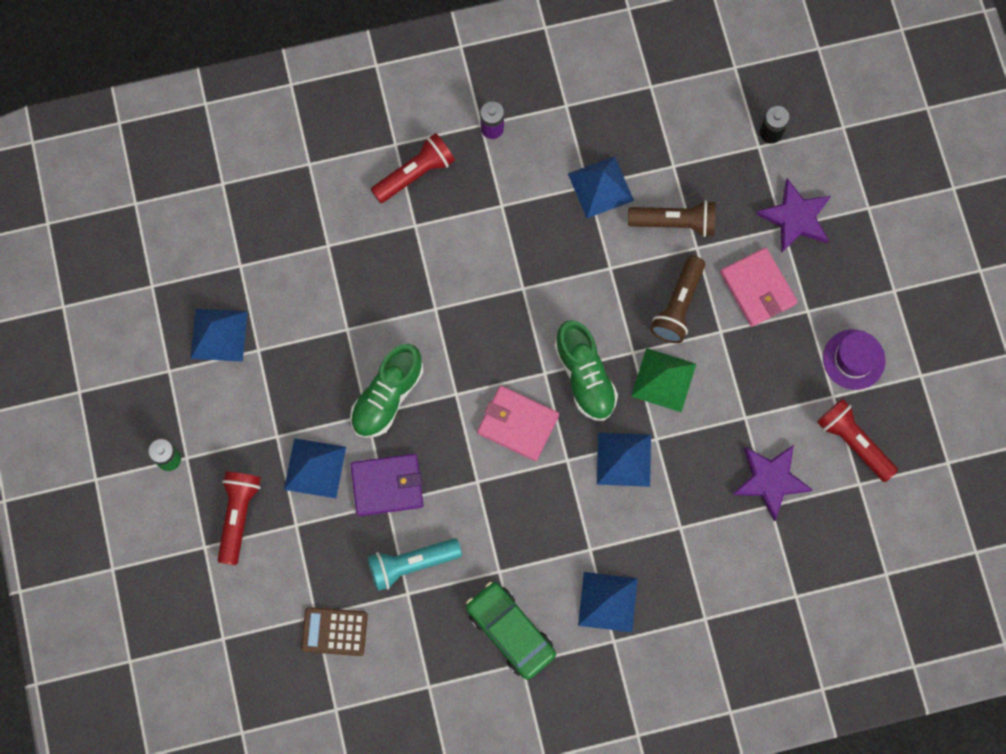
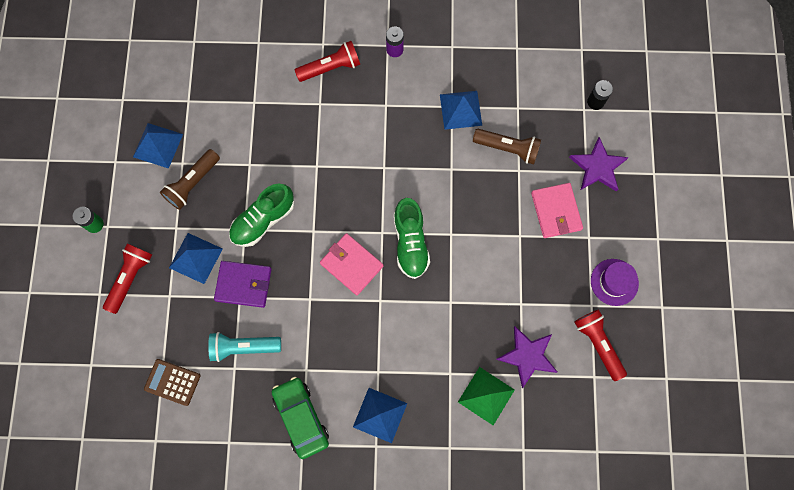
camera: 15 degrees right, 0 degrees up
(624, 459) = (422, 311): blue pyramid -> none
(663, 379) = (468, 260): green pyramid -> green pyramid (486, 395)
(678, 306) = (493, 209): brown flashlight -> brown flashlight (192, 183)

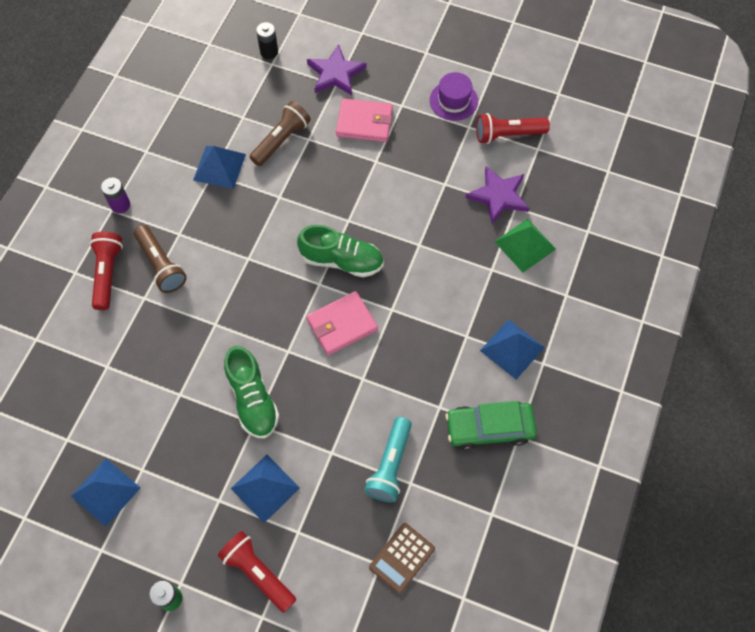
camera: 70 degrees left, 10 degrees down
(192, 183) = (173, 465): brown flashlight -> brown flashlight (161, 265)
(243, 284) = (318, 443): purple wallet -> none

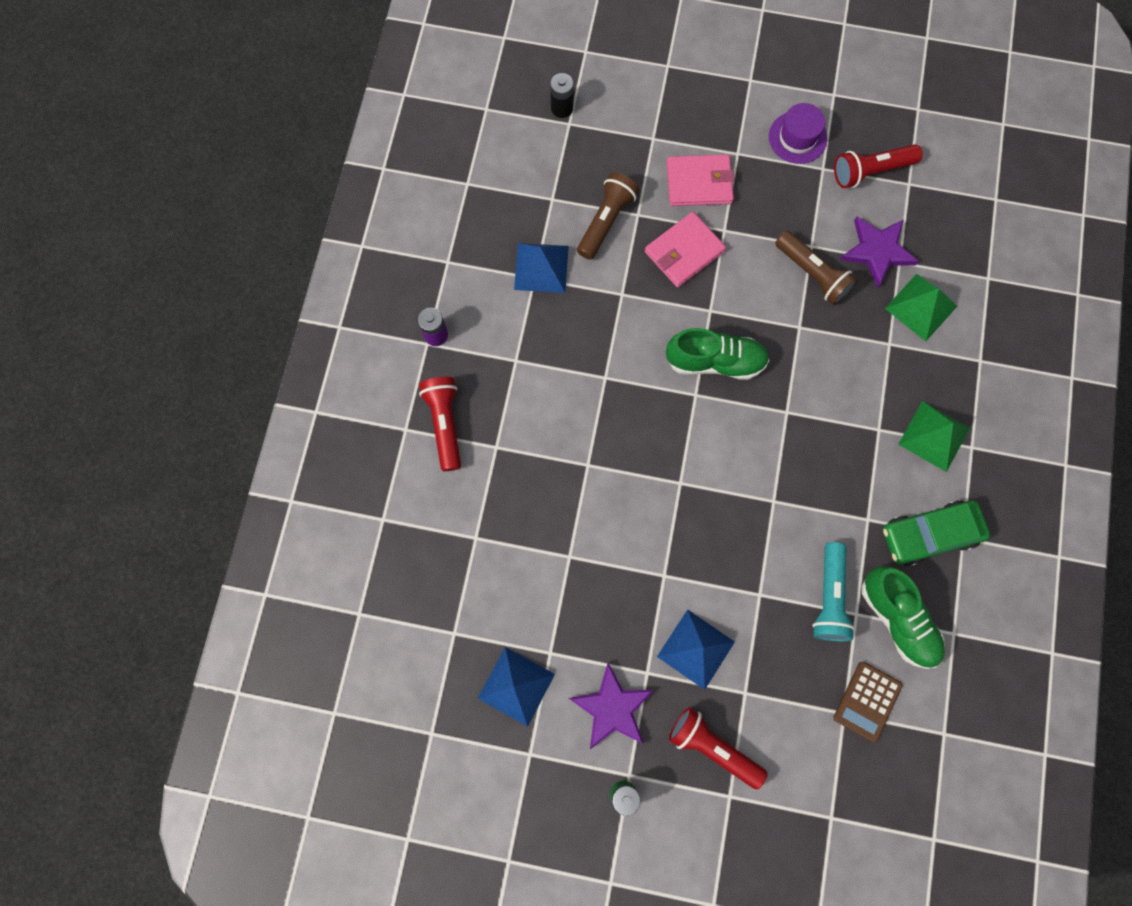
camera: 10 degrees left, 10 degrees up
(161, 265) = (505, 403): brown flashlight -> brown flashlight (812, 274)
(252, 399) = (655, 548): green shoe -> green shoe (897, 619)
(335, 73) = (649, 124): purple star -> purple star (612, 708)
(342, 324) = (734, 440): pink wallet -> pink wallet (684, 251)
(512, 349) = (934, 436): blue pyramid -> green pyramid

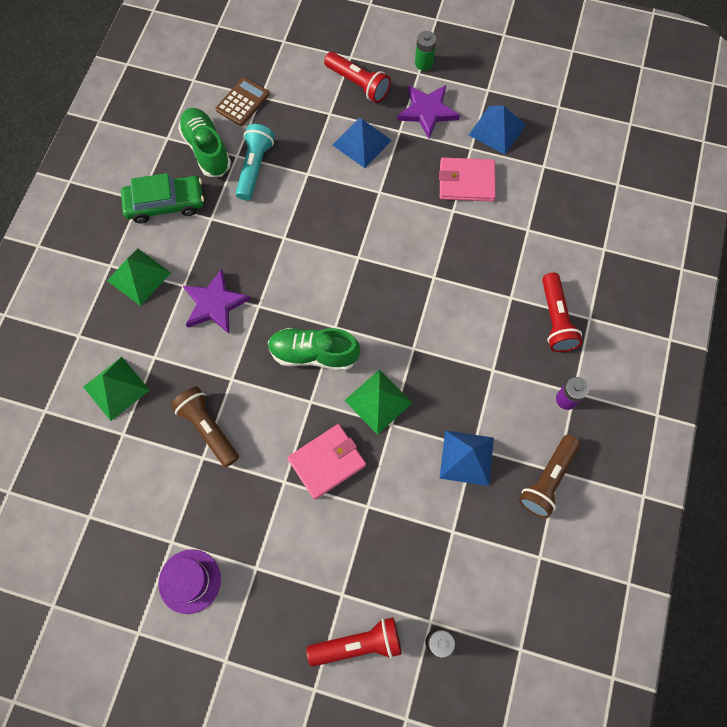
camera: 175 degrees left, 5 degrees down
(606, 221) = (400, 501): brown flashlight -> brown flashlight (547, 479)
(638, 316) = (378, 401): none -> green pyramid
(699, 183) = (301, 536): pink wallet -> pink wallet (466, 182)
(870, 171) = (124, 534): red flashlight -> red flashlight (358, 644)
(877, 251) = (141, 446): purple star -> purple star (215, 304)

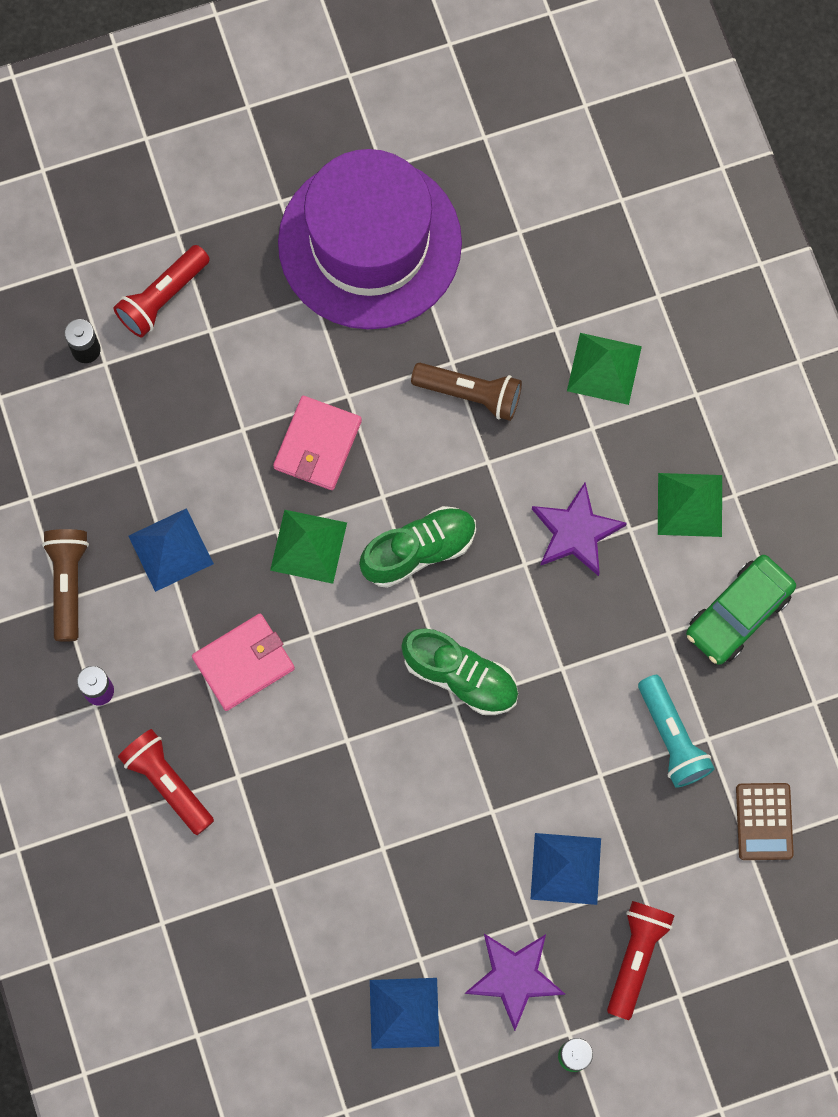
camera: 145 degrees right, 5 degrees up
(189, 581) = (369, 243): purple hat -> purple hat, size x2.47
(207, 149) = (751, 720): green shoe -> green shoe (460, 676)
(358, 84) = (636, 957): red flashlight -> red flashlight turned 105 degrees clockwise
(466, 182) = (393, 903): pink wallet -> pink wallet (243, 663)

